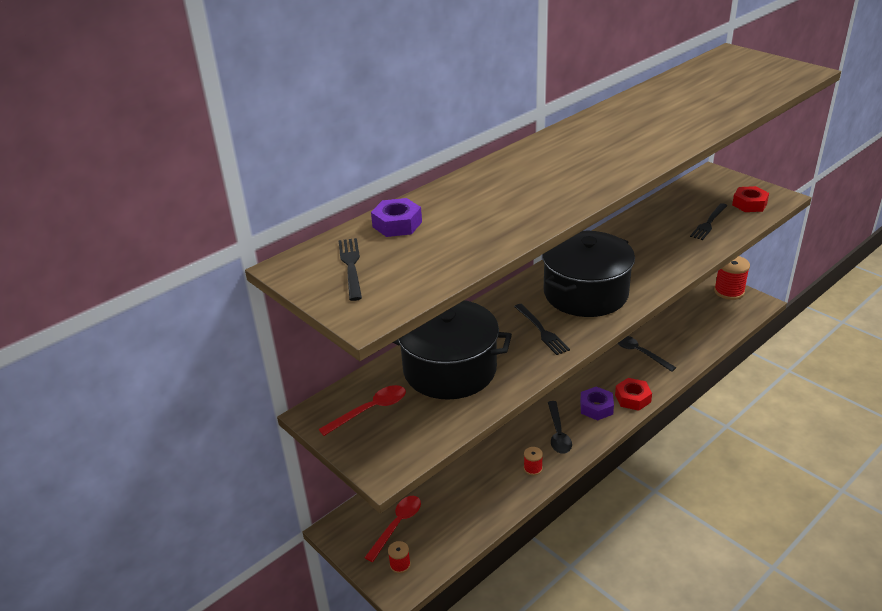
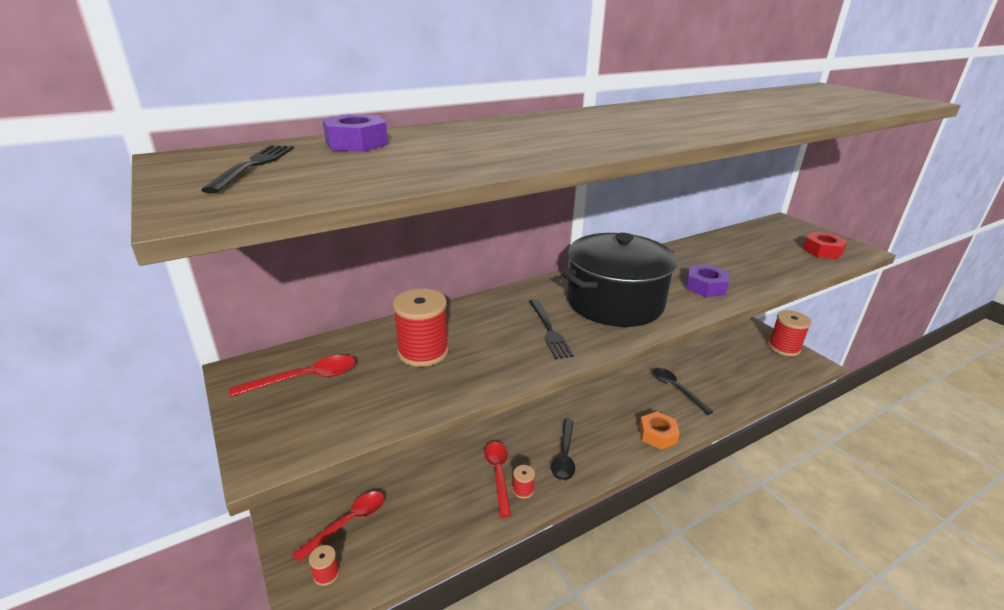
camera: 10 degrees right, 5 degrees down
(450, 369) = (423, 352): black pot -> red spool
(507, 460) = (498, 474): none -> red spoon
(596, 407) = (614, 436): purple nut -> purple nut (705, 286)
(632, 398) = (657, 435): red nut -> orange nut
(709, 223) = (773, 260): black fork -> none

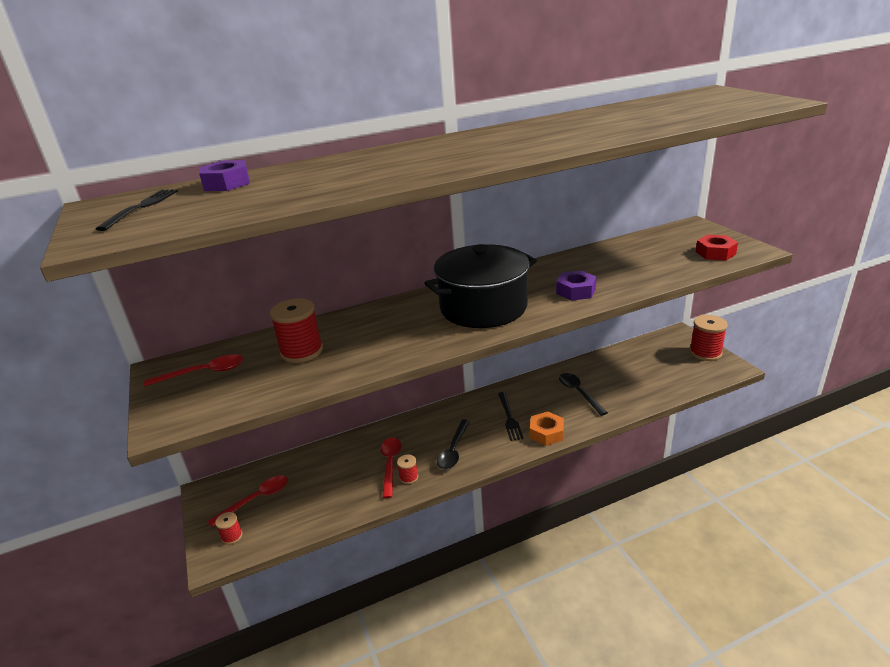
camera: 10 degrees right, 0 degrees up
(549, 330) = (414, 333): black fork -> black fork (509, 418)

